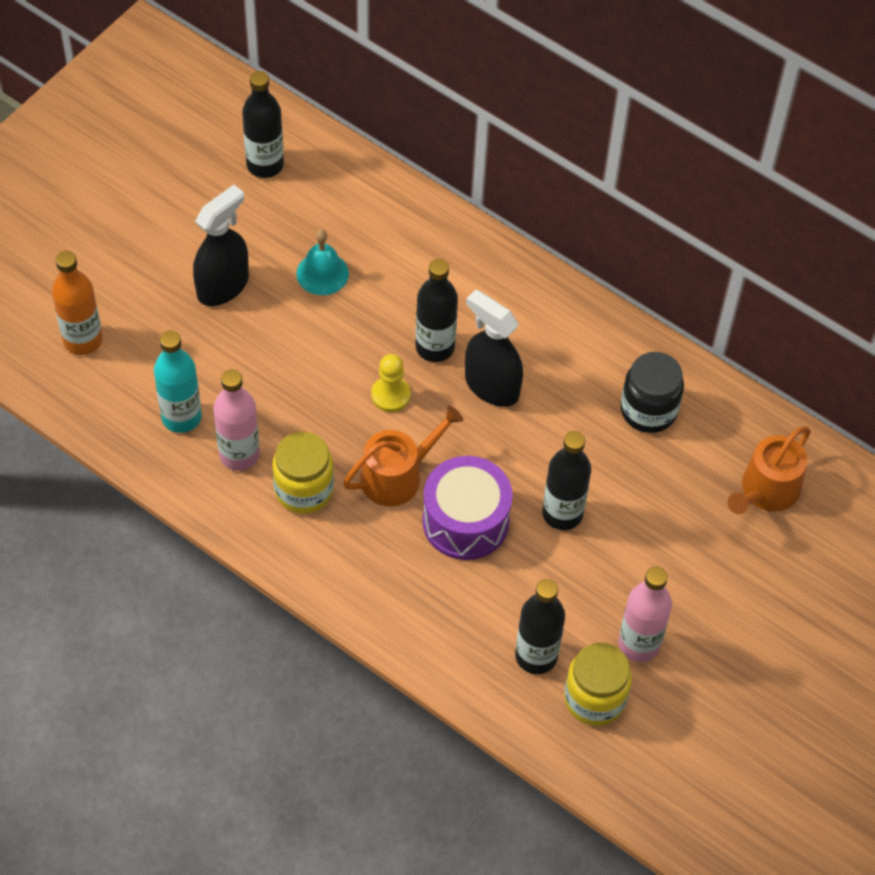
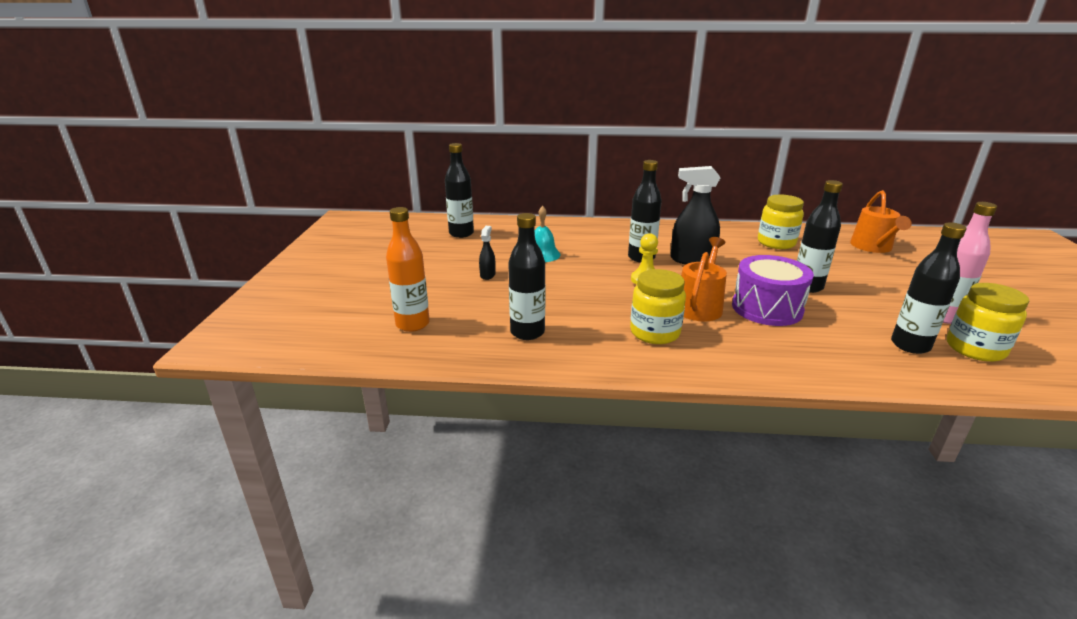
camera: 30 degrees left, 30 degrees down
(181, 417) = (527, 332): turquoise bottle -> black bottle
(223, 286) = (487, 275): black spray bottle -> black spray bottle, size x0.50
(239, 454) = (590, 334): pink bottle -> none
(648, 410) = (776, 243): black jar -> yellow jar

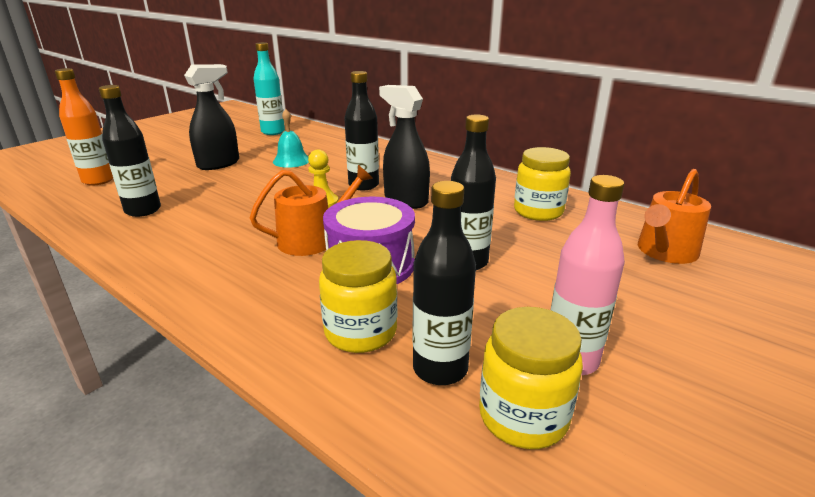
camera: 35 degrees right, 0 degrees up
(461, 233) = (273, 132): black bottle -> turquoise bottle
(487, 275) = (219, 164): black spray bottle -> black spray bottle, size x2.00
(654, 333) = (222, 246): yellow jar -> yellow jar (360, 332)

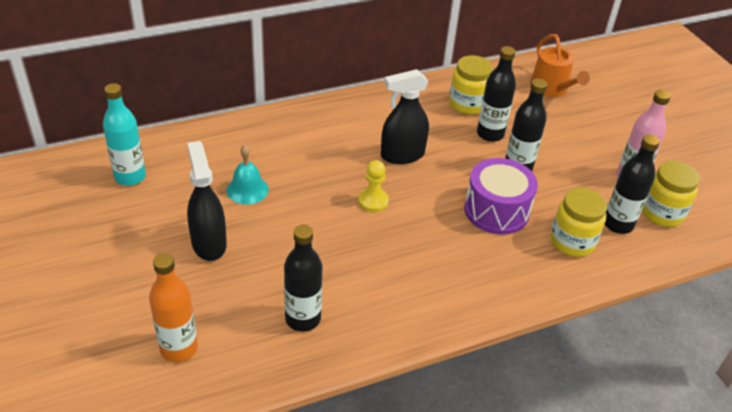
camera: 65 degrees left, 15 degrees up
(313, 239) = (439, 226): orange watering can -> none
(363, 185) = (352, 165): black bottle -> black bottle (490, 134)

